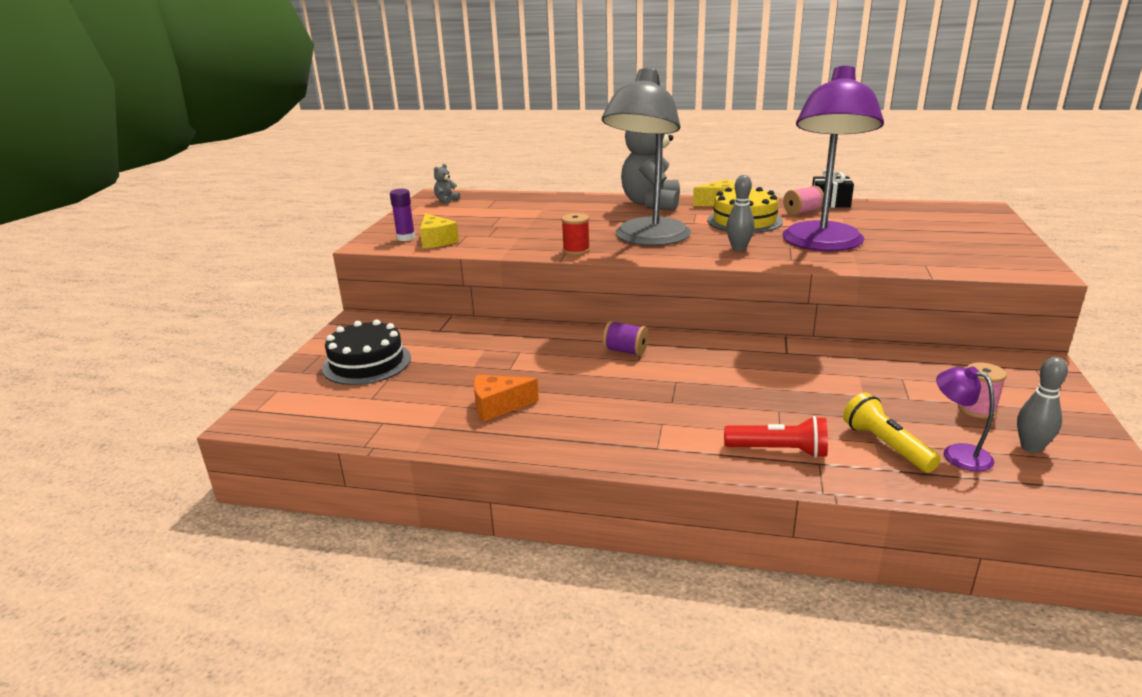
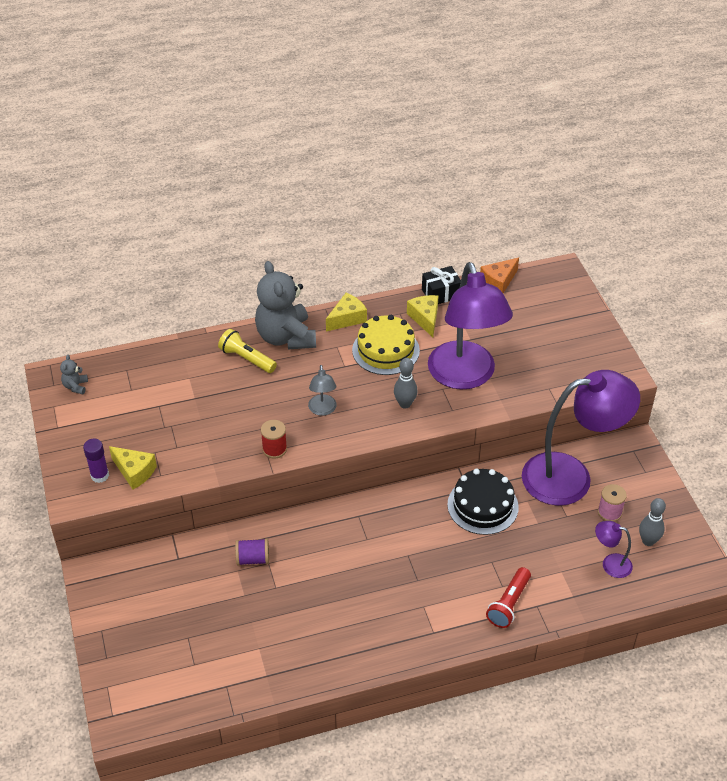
camera: 30 degrees left, 20 degrees up
(367, 363) = (152, 625): black cake -> black cake (482, 506)
(498, 406) = (299, 634): orange cheese -> orange cheese (498, 282)
(625, 351) = (351, 531): purple spool -> purple spool (253, 559)
(647, 239) = (322, 410): grey lamp -> grey lamp, size x0.41
(778, 451) = (509, 604): red flashlight -> red flashlight turned 135 degrees clockwise
(802, 212) = (425, 318): pink spool -> yellow cheese
(886, 446) = (569, 573): yellow flashlight -> yellow flashlight (247, 359)
(931, 370) = (571, 476): none -> purple lamp

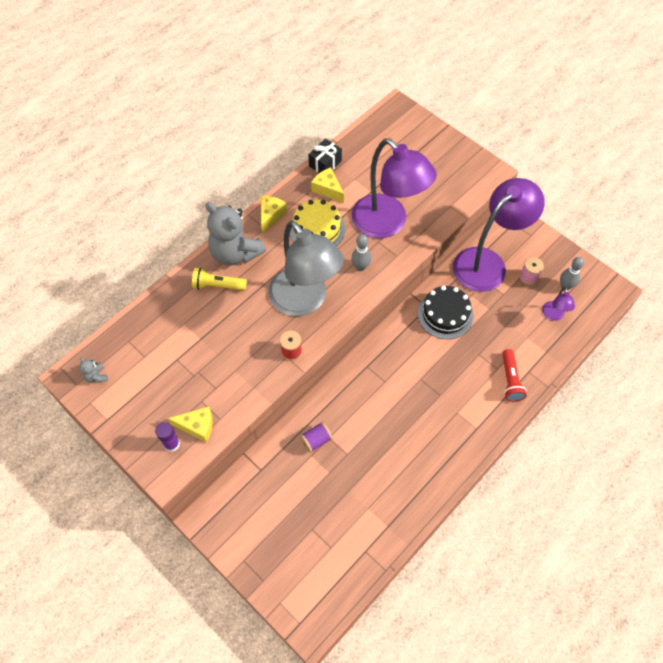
camera: 30 degrees left, 15 degrees up
(322, 410) = (305, 301): grey lamp -> grey lamp, size x2.44
(498, 282) = (359, 135): orange cheese -> none
(610, 564) = (553, 315): purple lamp -> purple lamp turned 75 degrees counterclockwise

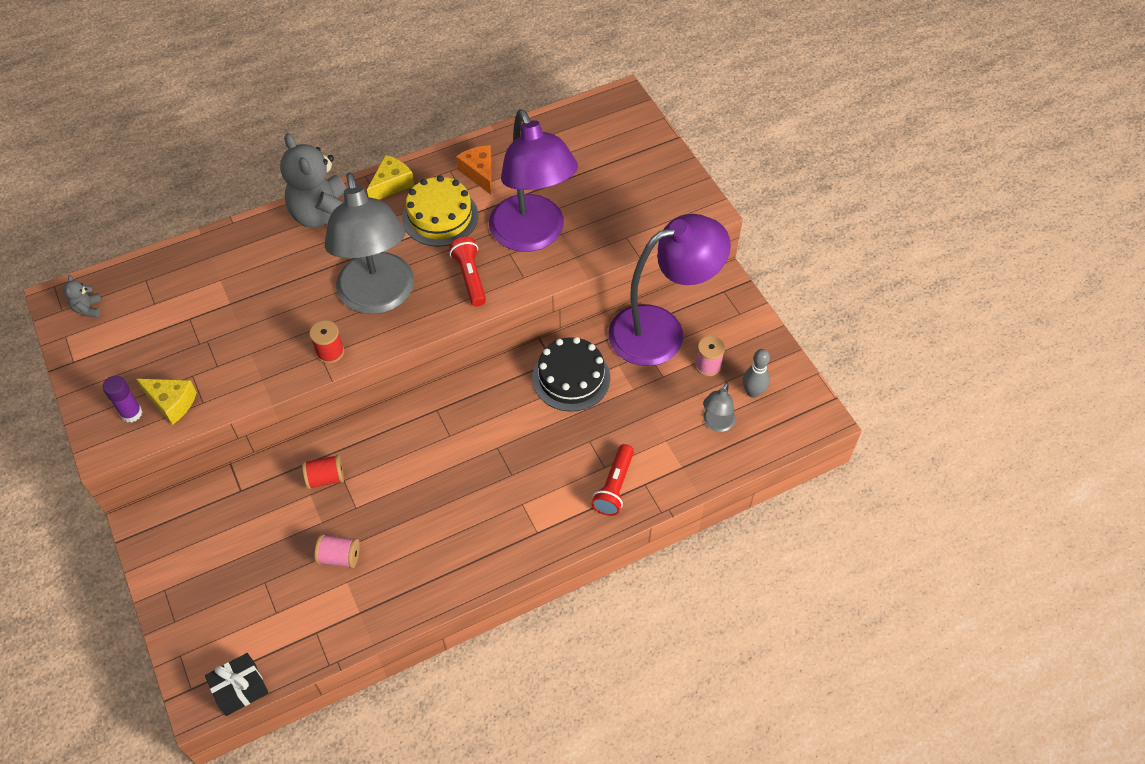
camera: 20 degrees right, 5 degrees down
(218, 285) = (284, 248): yellow flashlight -> none
(316, 440) = (325, 478): purple spool -> red spool
(325, 163) = (493, 141): black gift -> black gift (240, 689)
(327, 189) = (479, 173): yellow cheese -> orange cheese
(354, 492) = (339, 557): none -> pink spool
(360, 267) = (470, 277): grey bowling pin -> red flashlight
(553, 315) = (716, 424): purple lamp -> grey lamp

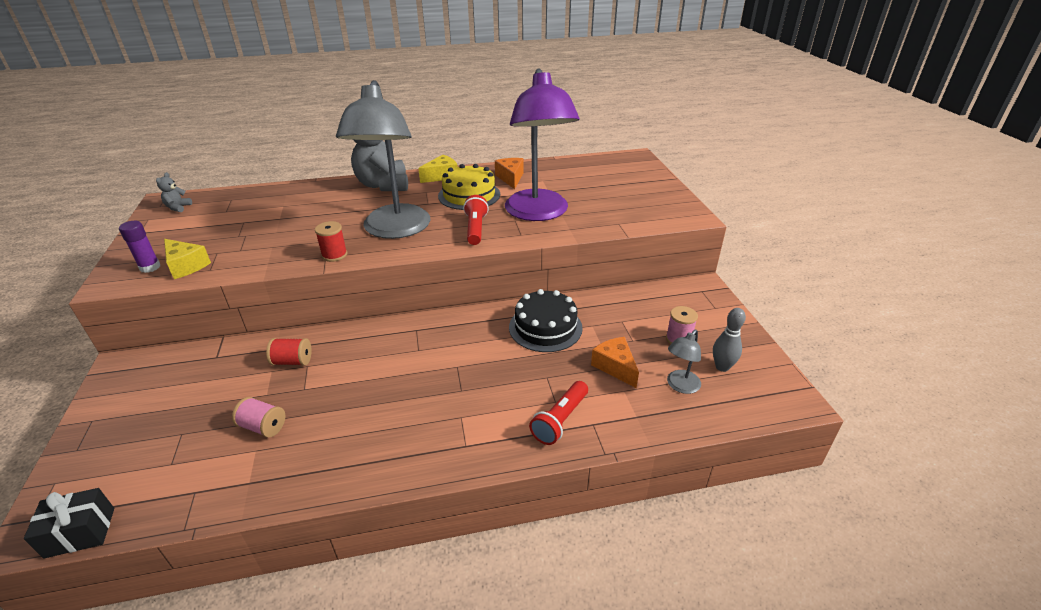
camera: 15 degrees right, 20 degrees down
(652, 414) = (615, 367): none -> orange cheese
(661, 330) = (638, 308): purple lamp -> none

